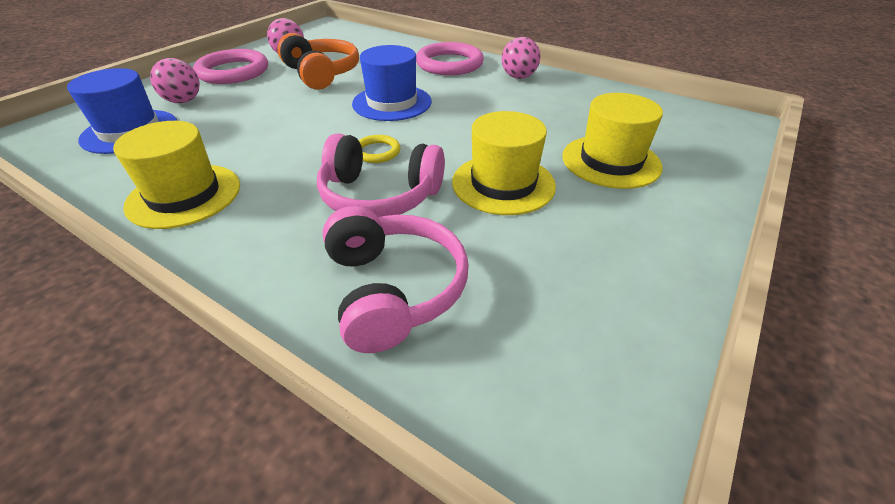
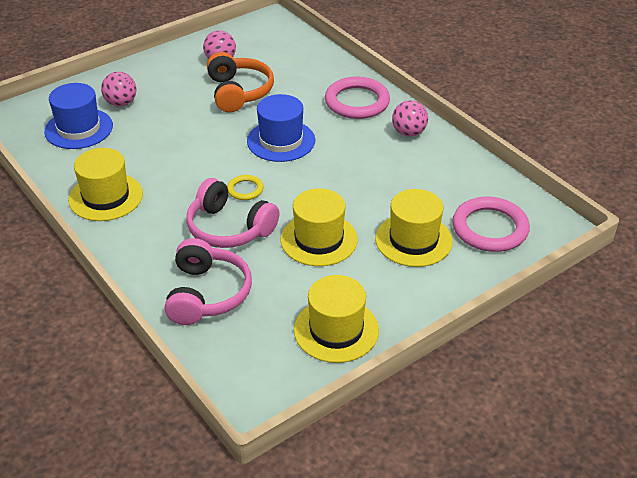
camera: 20 degrees right, 0 degrees up
(233, 71) = (167, 74): pink ring -> pink ring (490, 228)
(618, 291) = (336, 330): none -> yellow hat

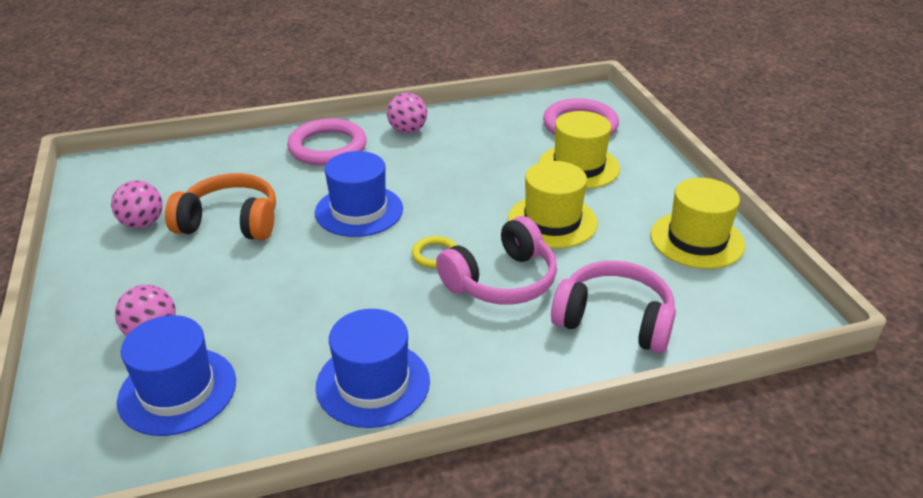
camera: 70 degrees left, 5 degrees down
(106, 197) = (373, 383): yellow hat -> blue hat

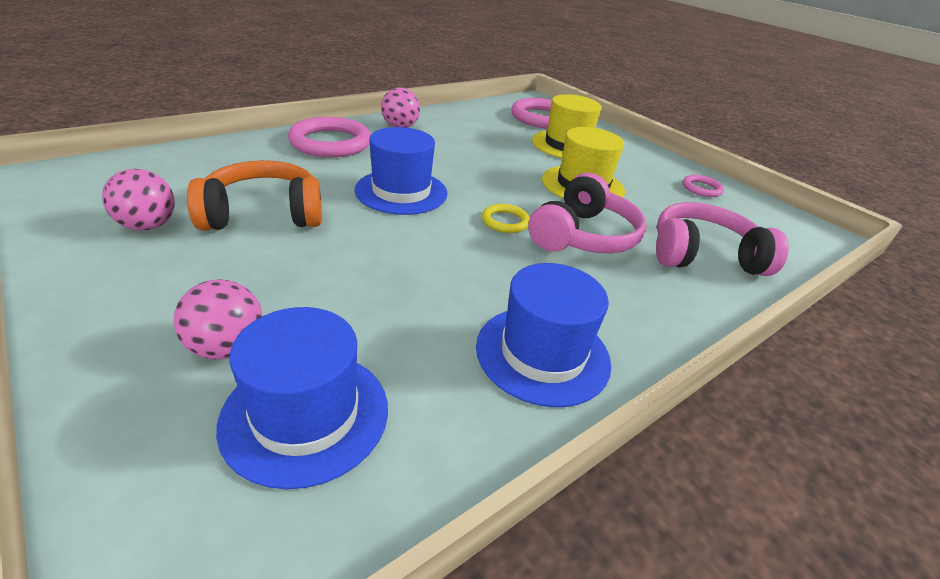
camera: 25 degrees left, 0 degrees up
(697, 240) = (701, 188): yellow hat -> pink ring

